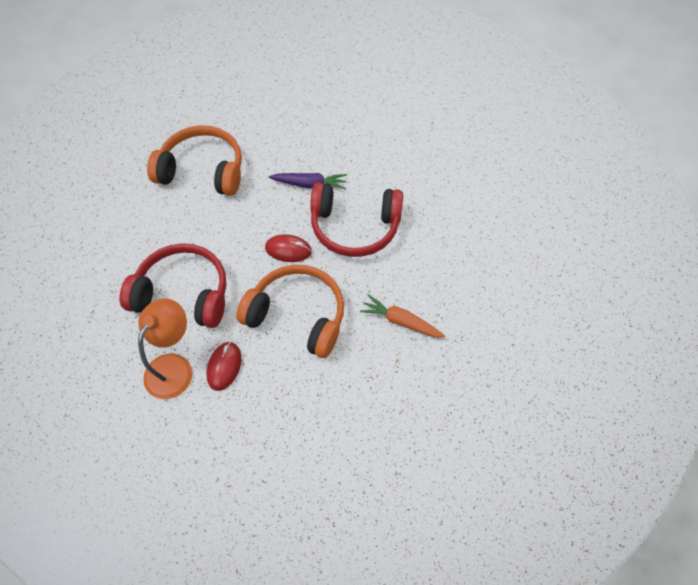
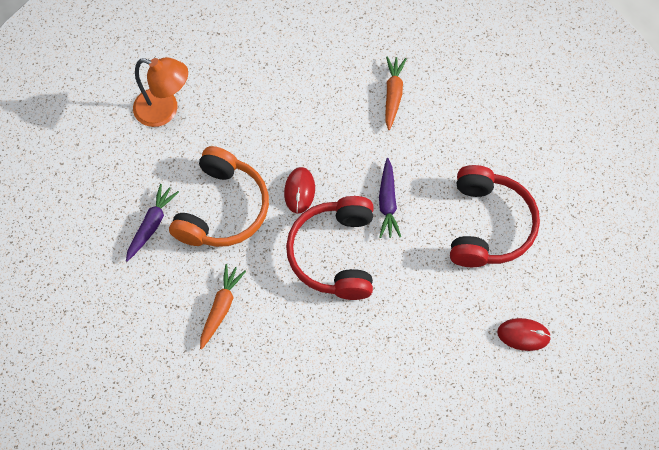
camera: 85 degrees right, 5 degrees up
(183, 294) = (241, 104): red headphones -> red headphones (488, 225)
(202, 171) = (393, 94): orange headphones -> orange carrot
(224, 366) = (166, 152): red mouse -> red mouse (523, 335)
(306, 382) = (151, 225): none -> purple carrot

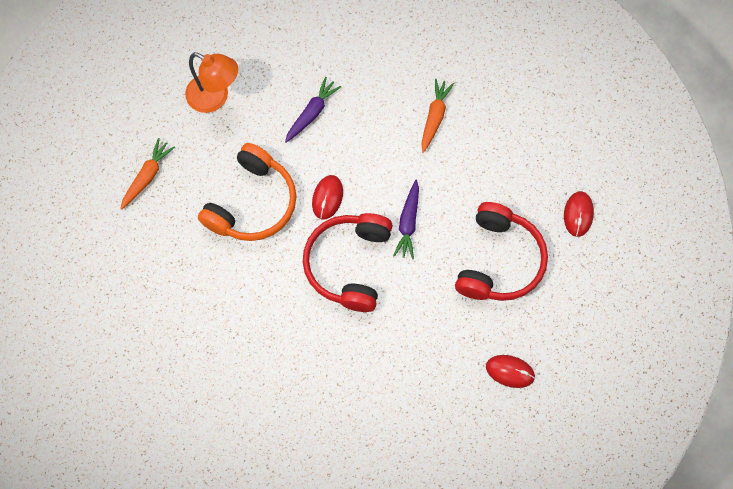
camera: 10 degrees right, 5 degrees up
(151, 225) = (184, 207): purple carrot -> purple carrot (312, 113)
(221, 307) = (234, 297): orange carrot -> orange carrot (147, 176)
(558, 166) = (578, 214): none -> red mouse

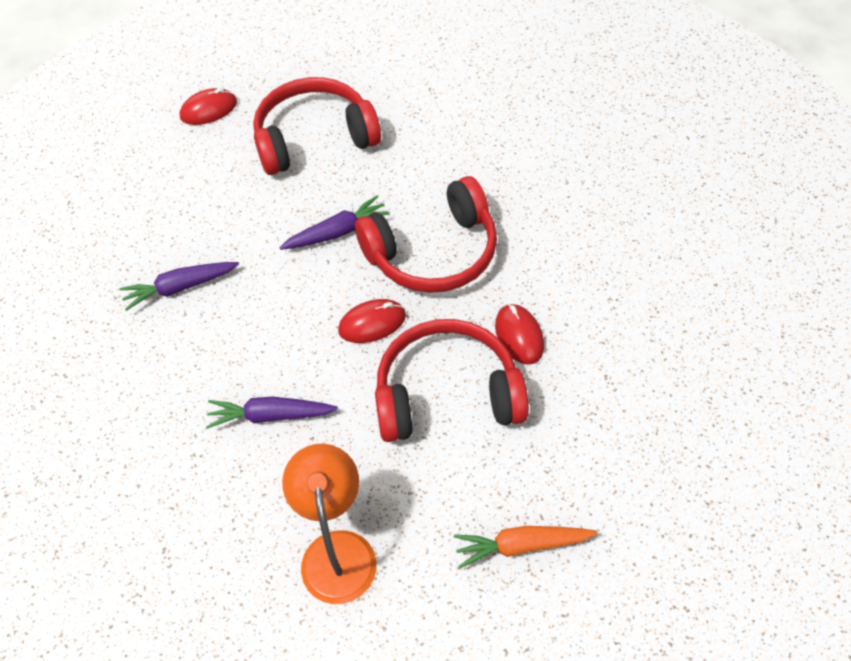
camera: 125 degrees left, 15 degrees down
(252, 203) = (447, 395): orange headphones -> red headphones
(434, 117) = (179, 288): orange carrot -> purple carrot
(510, 371) = (421, 72): red mouse -> red mouse (519, 336)

